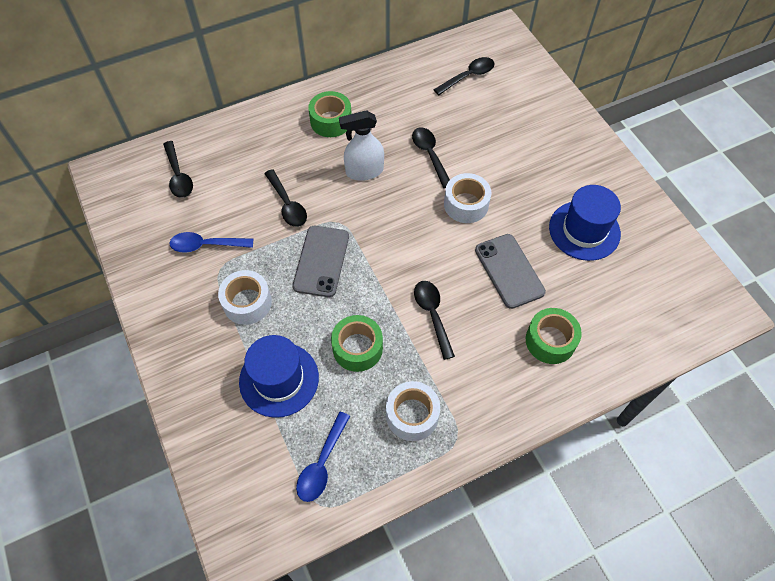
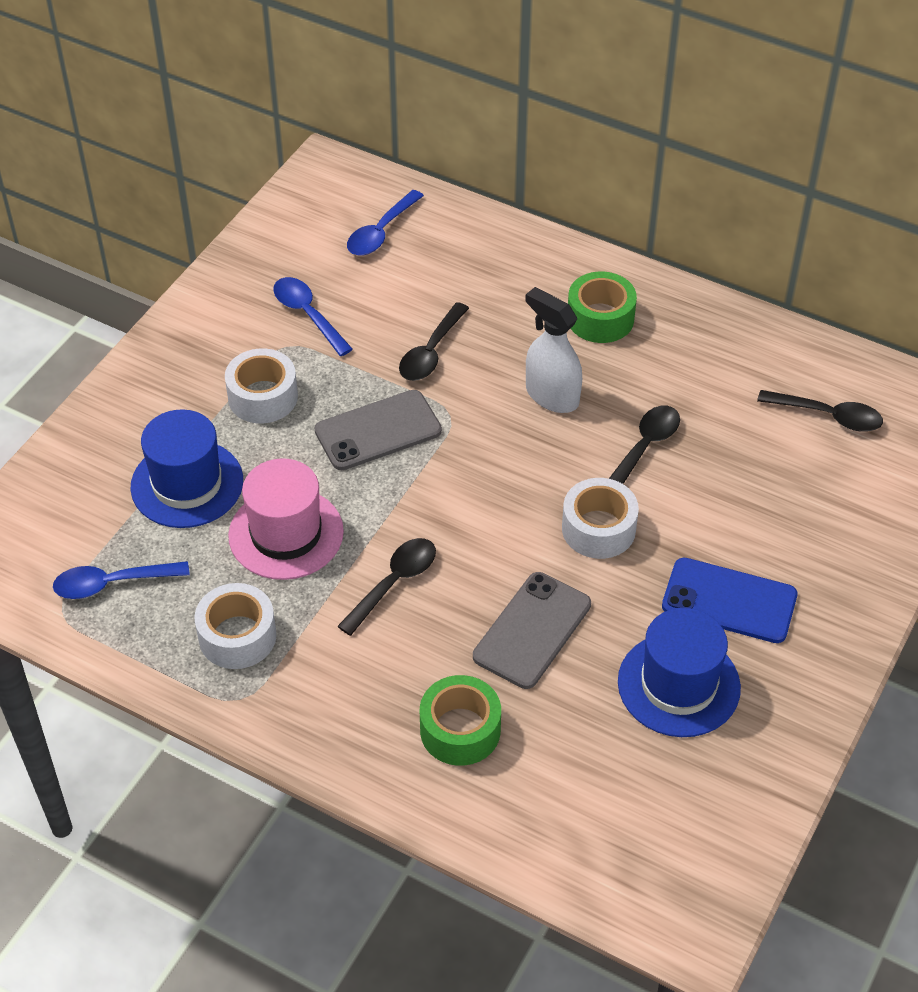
camera: 55 degrees right, 10 degrees down
(178, 176) = (381, 232): black spoon -> blue spoon
(357, 348) = (286, 533): green tape -> pink hat
(548, 180) = (729, 601): none -> blue phone

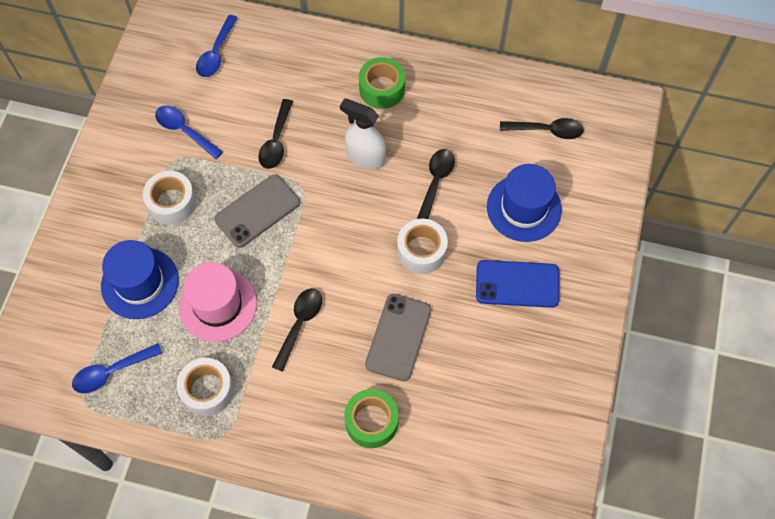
camera: 15 degrees left, 15 degrees up
(678, 685) = (500, 353): blue hat -> blue hat (524, 208)

